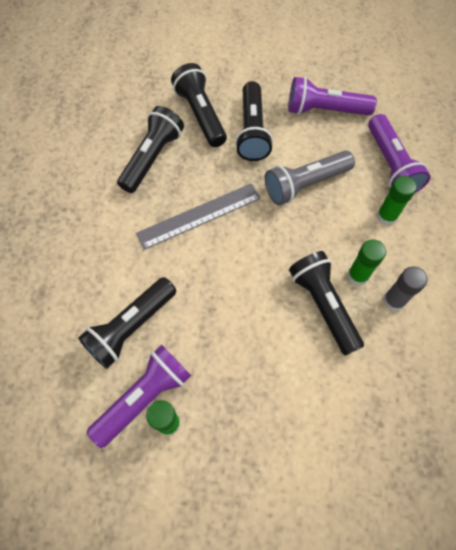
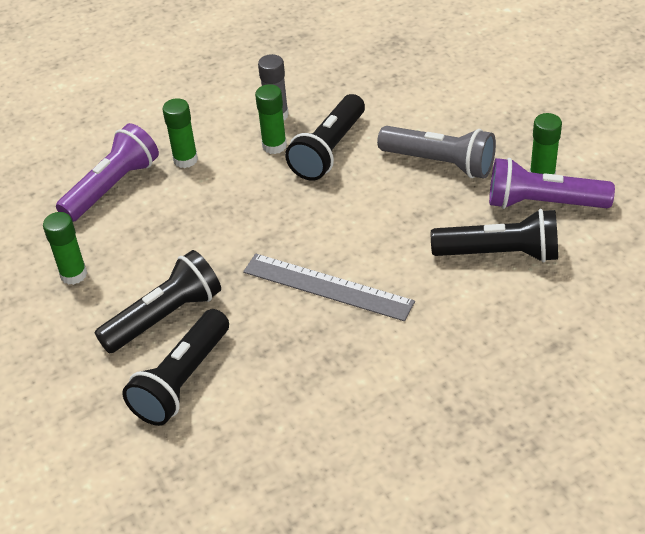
camera: 125 degrees left, 20 degrees down
(152, 157) = (293, 380): black flashlight -> none
(305, 184) = (202, 232): grey flashlight -> grey flashlight (440, 163)
(324, 110) = (73, 274): purple flashlight -> green glue stick

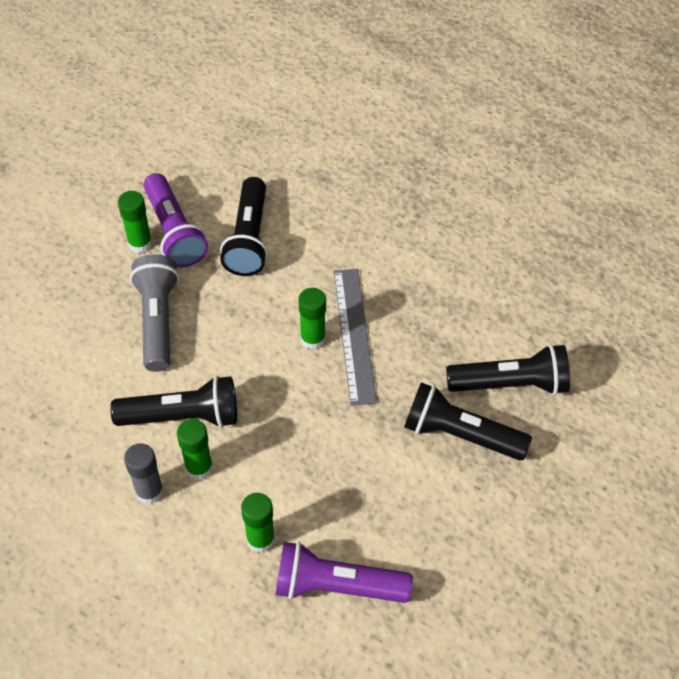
camera: 125 degrees left, 10 degrees up
(73, 274) = (464, 541): green glue stick -> green glue stick (313, 339)
(500, 253) = (249, 239): black flashlight -> black flashlight turned 150 degrees counterclockwise

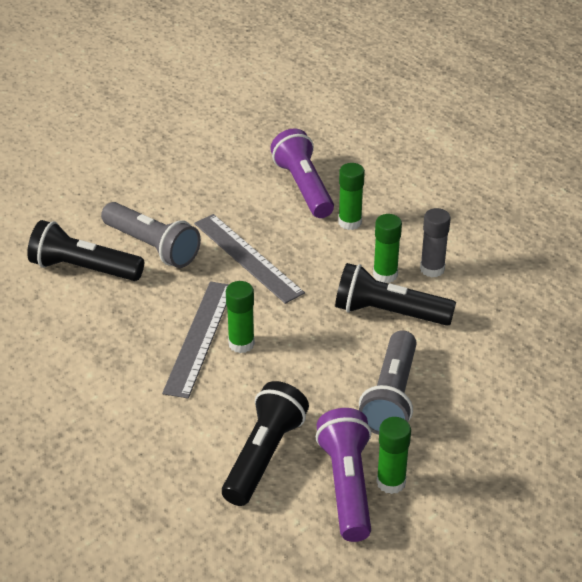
camera: 160 degrees left, 15 degrees down
(336, 586) = (303, 187): purple flashlight -> purple flashlight turned 135 degrees counterclockwise
(353, 449) = (247, 257): none -> grey ruler
(460, 434) = (153, 246): black flashlight -> grey flashlight

